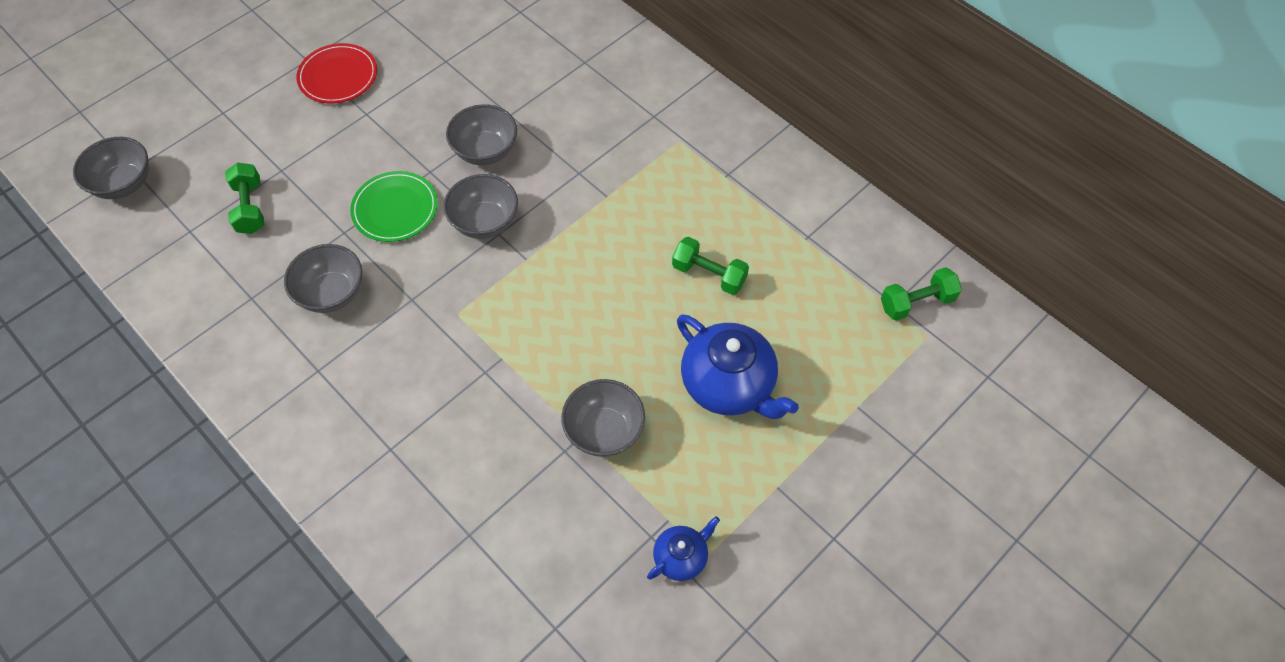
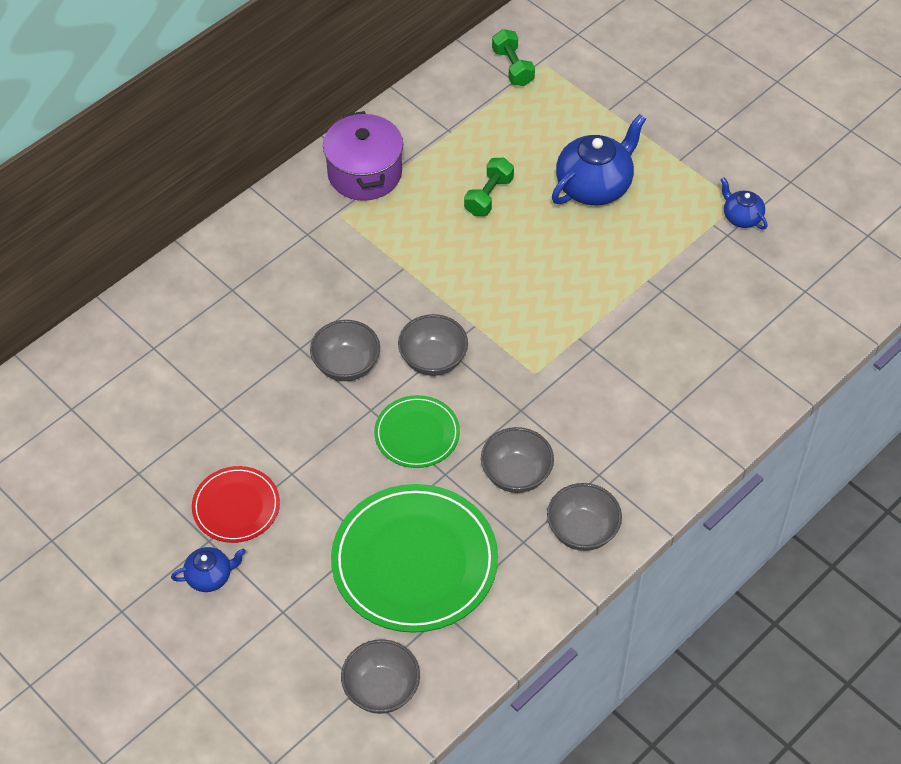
camera: 90 degrees left, 5 degrees down
(250, 207) = (414, 561): green dumbbell -> green plate
(270, 62) = (210, 576): none -> blue teapot
(604, 431) = (642, 265): grey bowl -> grey bowl (582, 531)
(738, 161) = (364, 173): none -> purple pot

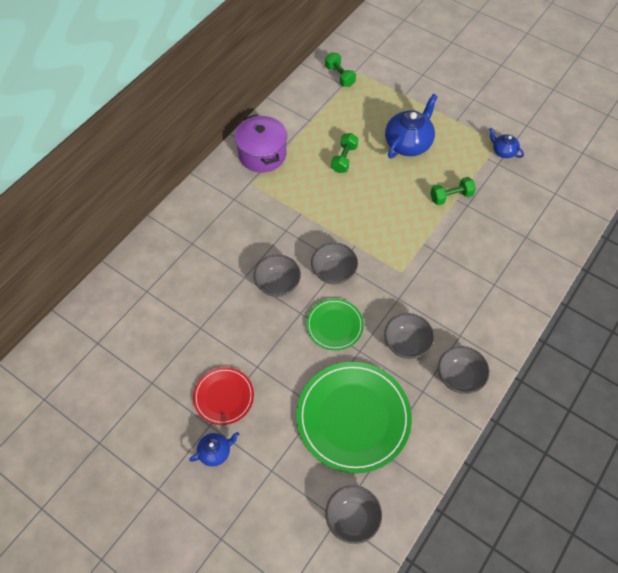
camera: 10 degrees left, 5 degrees up
(640, 274) = (451, 197): none -> green dumbbell

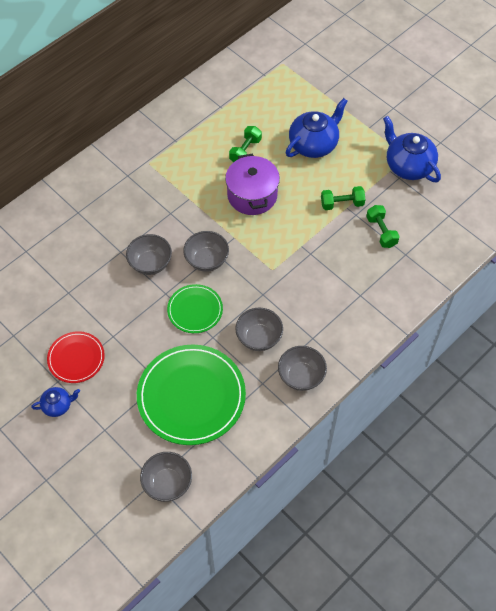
camera: 10 degrees right, 0 degrees up
(262, 154) = (165, 135): purple pot -> purple pot (252, 195)
(340, 76) = (262, 65): green dumbbell -> green dumbbell (381, 232)
(503, 151) = (408, 166): blue teapot -> blue teapot, size x1.91

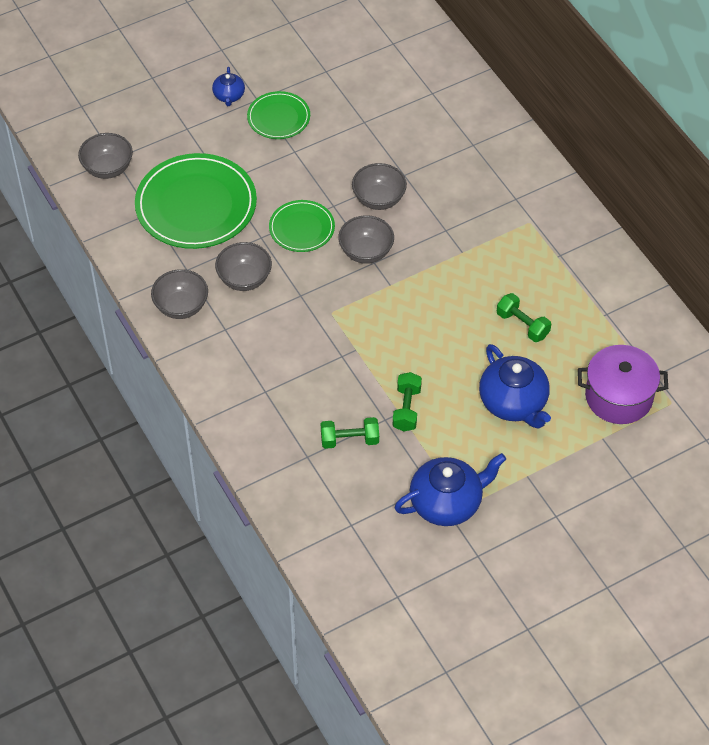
camera: 105 degrees right, 5 degrees down
(76, 358) = (278, 117): red plate -> green plate
(252, 195) = (448, 316): purple pot -> purple pot (618, 397)

